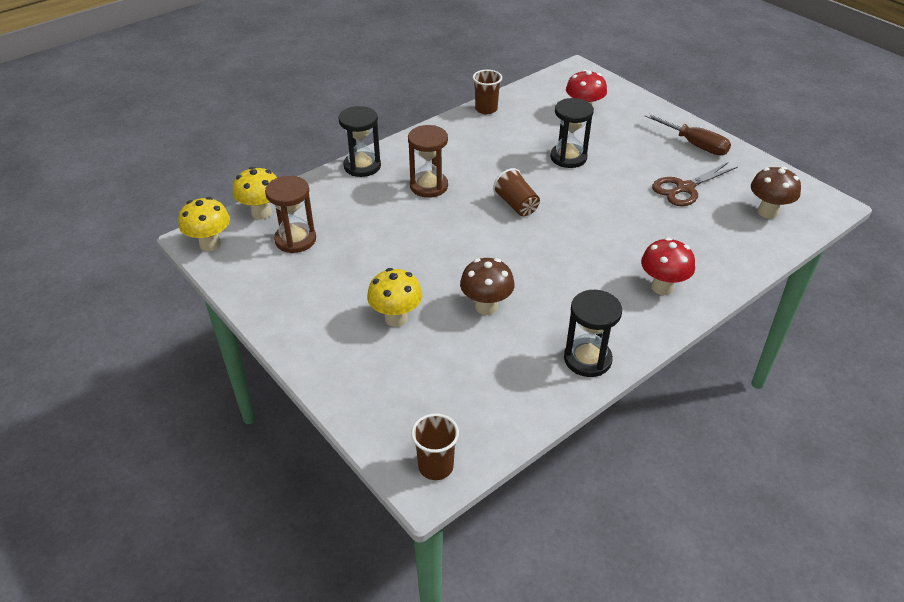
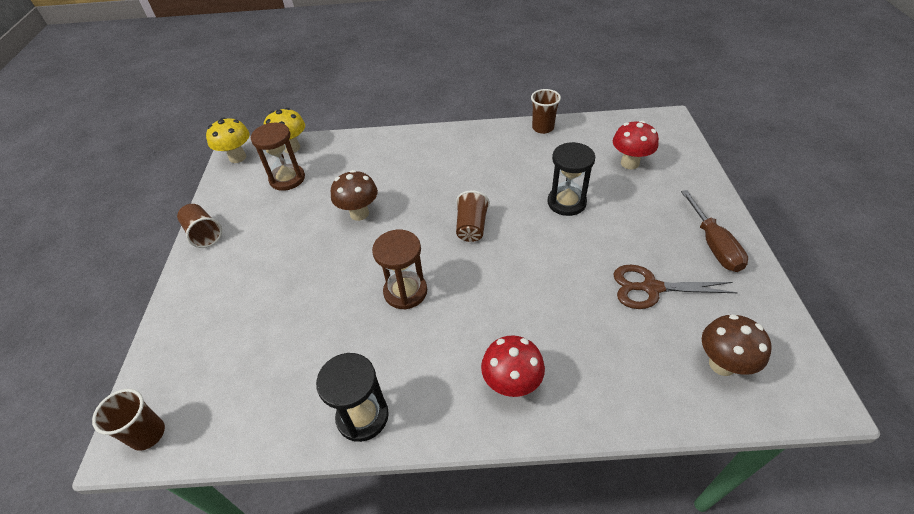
camera: 40 degrees right, 5 degrees up
(271, 319) = (204, 234): none -> brown cup
(362, 166) = (395, 139): black hourglass -> none
(396, 318) = (273, 281): yellow mushroom -> none
(429, 186) = (422, 177): brown hourglass -> brown hourglass (405, 292)
(486, 307) = (343, 310): brown mushroom -> brown mushroom (359, 213)

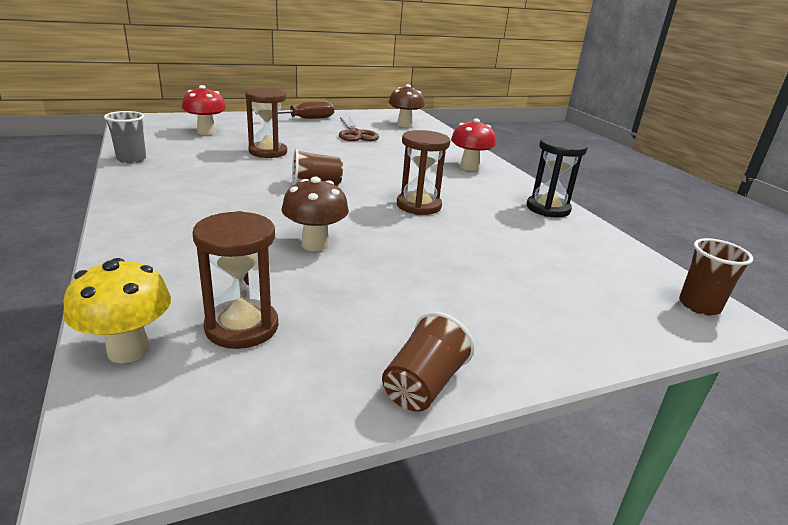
camera: 115 degrees left, 20 degrees down
(237, 157) = (154, 435): yellow mushroom -> none
(543, 128) = (131, 159): brown cup -> grey cup
(566, 202) = (268, 152): black hourglass -> brown hourglass

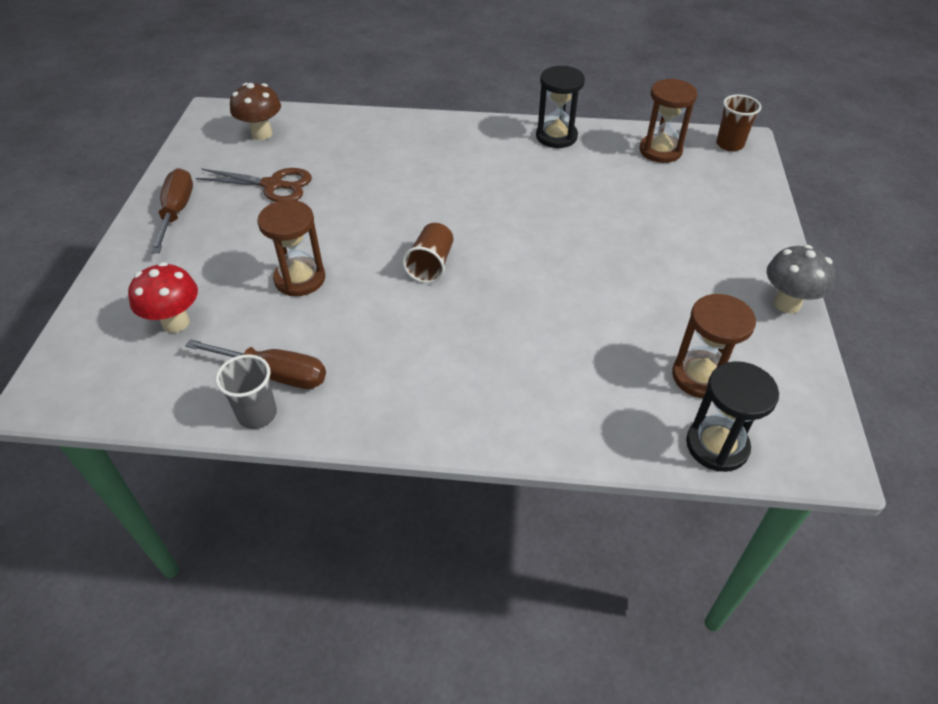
camera: 60 degrees left, 20 degrees up
(128, 350) = (717, 446): yellow mushroom -> black hourglass
(171, 158) = (274, 374): none -> brown screwdriver
(315, 244) = (576, 302): brown mushroom -> none
(418, 206) = (518, 210): brown hourglass -> brown hourglass (660, 151)
(423, 385) = (787, 303): brown cup -> grey mushroom
(469, 167) = (434, 140): red mushroom -> none

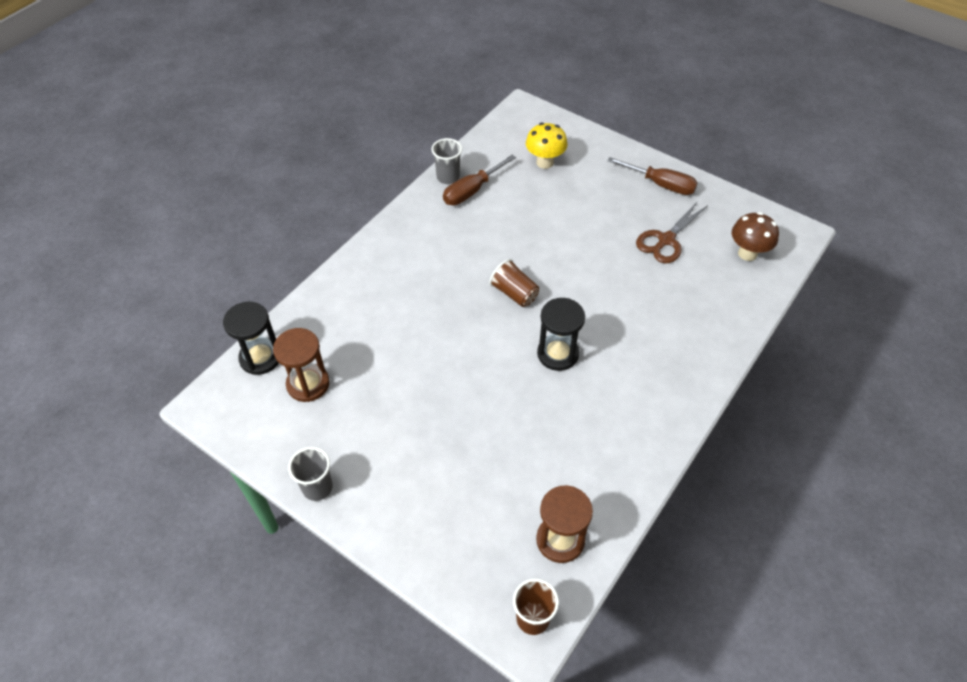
camera: 120 degrees right, 5 degrees up
(175, 322) = (545, 162): red mushroom -> yellow mushroom
(300, 279) = (547, 224): brown hourglass -> none
(556, 136) = (634, 462): black hourglass -> black hourglass (557, 354)
(787, 303) = (317, 487): grey mushroom -> grey cup

